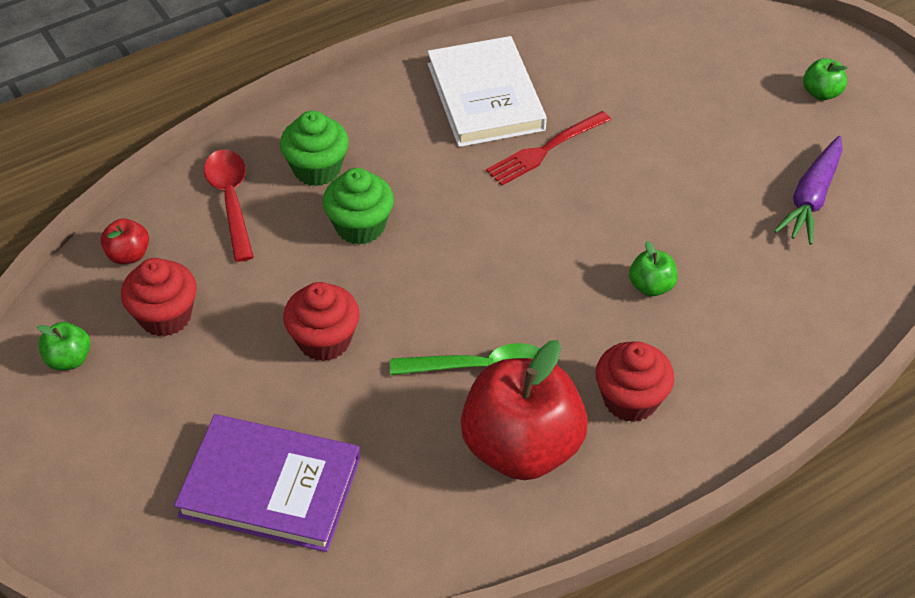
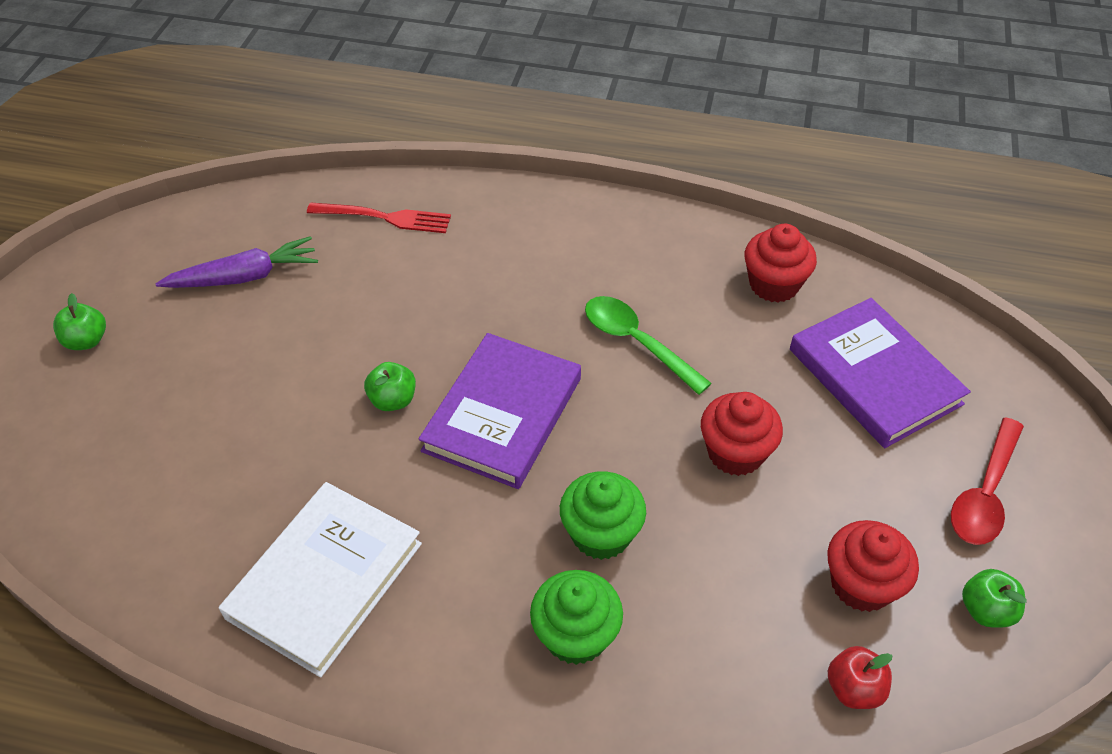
camera: 135 degrees left, 0 degrees up
(231, 200) = (696, 670): red spoon -> red spoon (984, 494)
(509, 247) = (502, 414): none -> purple book
(521, 447) = (668, 279): red apple -> none
(545, 150) = (356, 475): red fork -> red fork (384, 217)
(630, 400) = (562, 254): red cupcake -> red cupcake (774, 284)
(651, 286) = (445, 306): green apple -> green apple (393, 400)

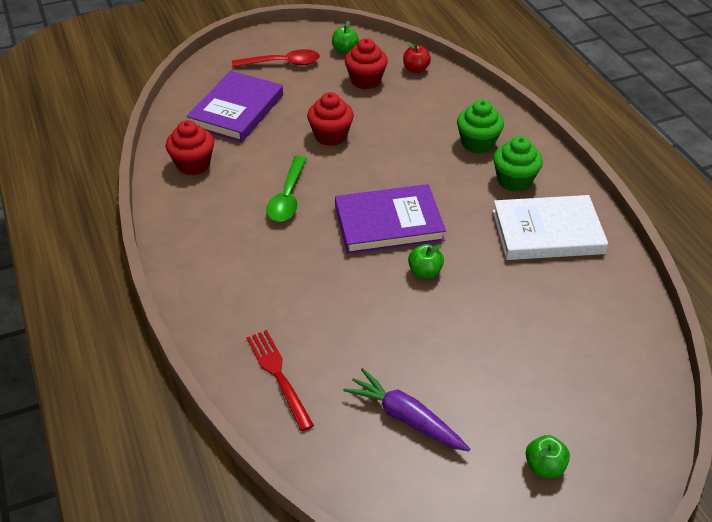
camera: 125 degrees left, 5 degrees down
(601, 534) = (421, 157): green cupcake -> green cupcake (514, 180)

